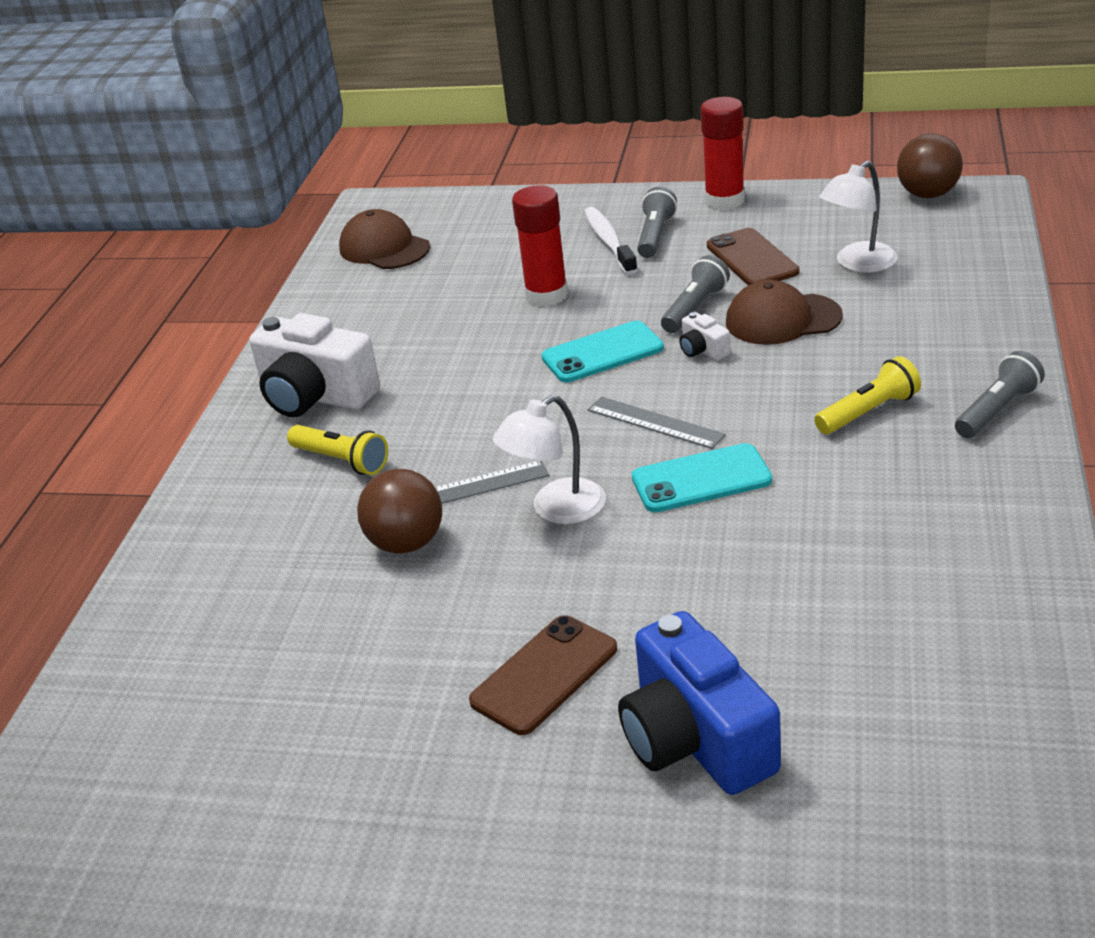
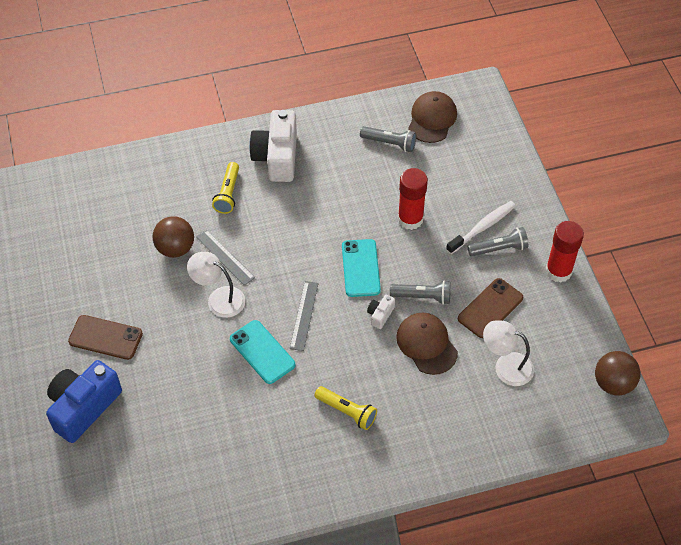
camera: 60 degrees right, 20 degrees up
(602, 353) = (361, 268): turquoise phone -> turquoise phone turned 45 degrees clockwise
(997, 410) = (369, 474): grey flashlight -> grey flashlight (389, 143)

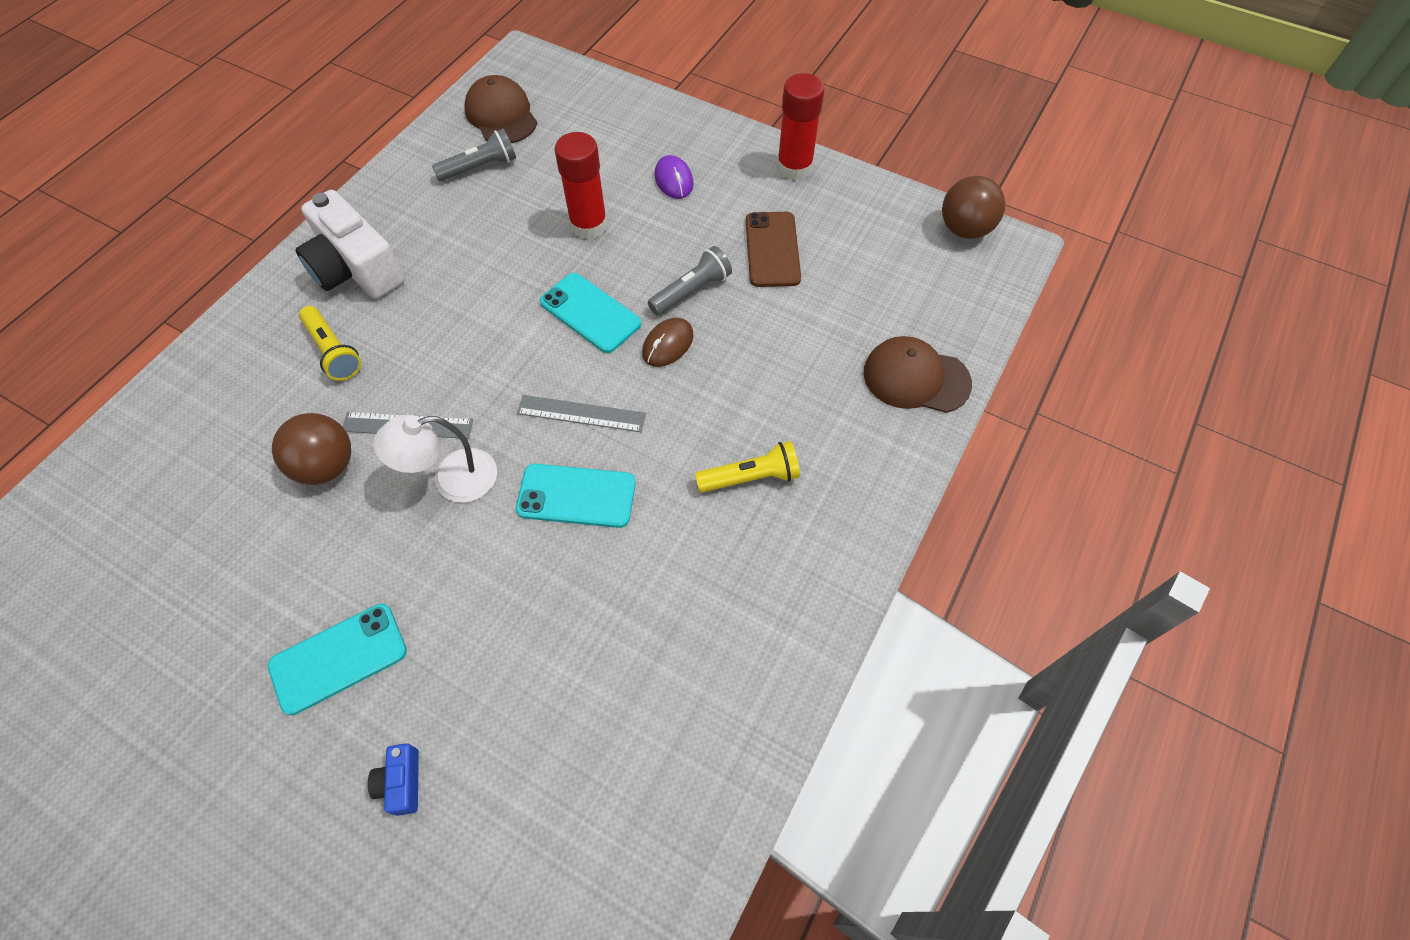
camera: 45 degrees left, 5 degrees up
(83, 407) = (402, 782): blue camera -> blue camera, size x0.43
(105, 337) = (338, 658): brown phone -> turquoise phone
(304, 315) = (581, 413): grey ruler -> grey ruler turned 45 degrees counterclockwise
(380, 315) = (667, 344): white camera -> brown mouse
(426, 344) = (751, 335): brown cap -> brown cap (916, 378)
(482, 227) = (673, 180): white toothbrush -> purple mouse
(499, 249) = (713, 188): grey flashlight -> none
(506, 366) = (853, 292): white lamp -> none

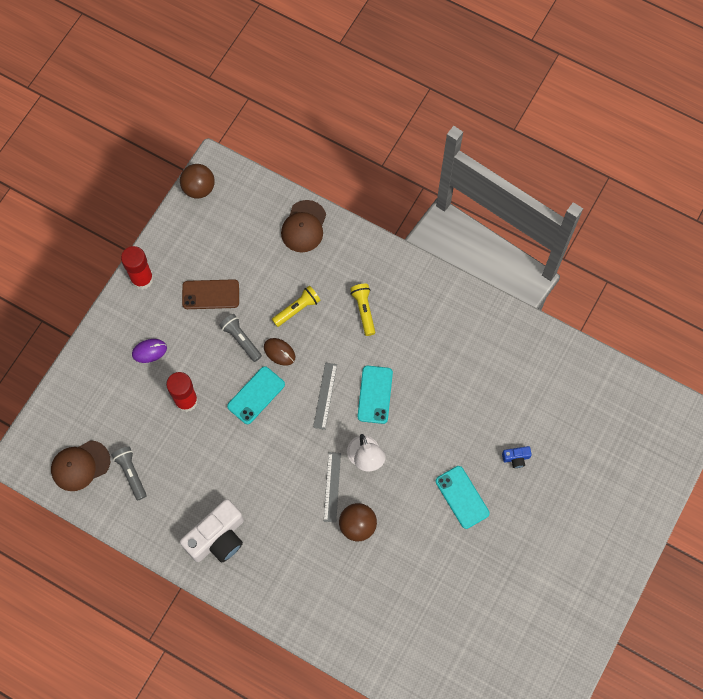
camera: 90 degrees left, 10 degrees up
(333, 351) = (281, 538): yellow flashlight -> yellow flashlight (297, 309)

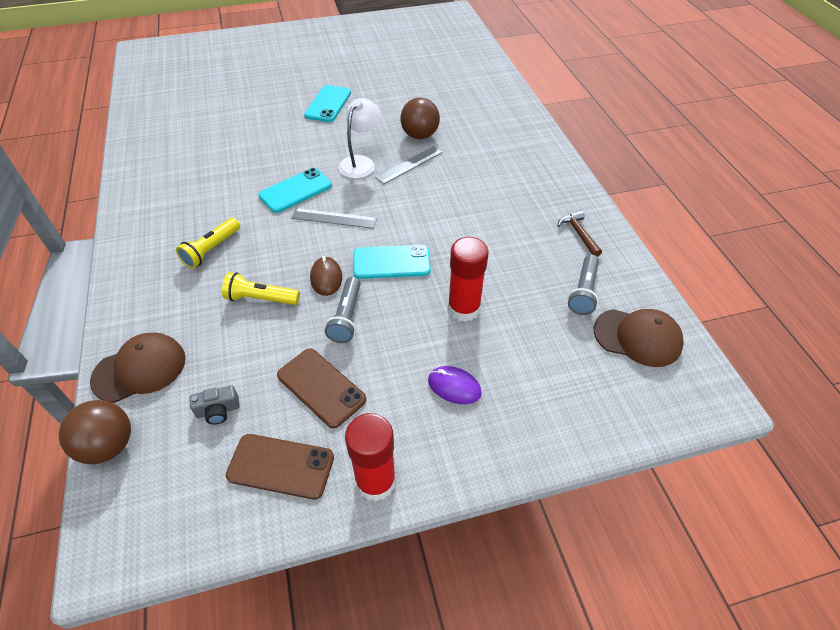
camera: 135 degrees left, 20 degrees down
(168, 522) = (579, 234): none -> brown hammer
(188, 249) = (281, 466): none -> brown phone
(199, 188) = (166, 541): brown ball -> brown ball (109, 445)
(217, 537) = (542, 197): white camera -> none
(243, 244) = (218, 410): none -> grey camera
(325, 395) = (334, 218): grey ruler -> grey ruler turned 45 degrees clockwise
(516, 458) = (264, 98): blue camera -> none

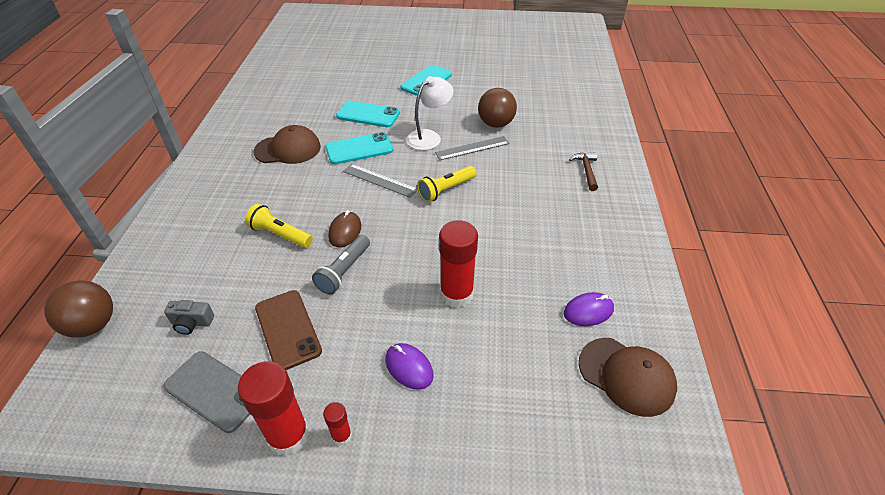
camera: 20 degrees right, 5 degrees down
(140, 369) = (152, 267): brown cap -> brown cap (288, 149)
(211, 250) = (263, 182): yellow flashlight -> yellow flashlight (446, 190)
(281, 466) = (214, 391): brown phone -> grey phone
(391, 262) = (410, 232): turquoise phone -> turquoise phone (368, 115)
(425, 465) = (341, 435): none -> red glue stick
(579, 234) = (611, 252): brown hammer -> brown hammer (586, 171)
(583, 291) = (588, 311): grey flashlight -> purple mouse

